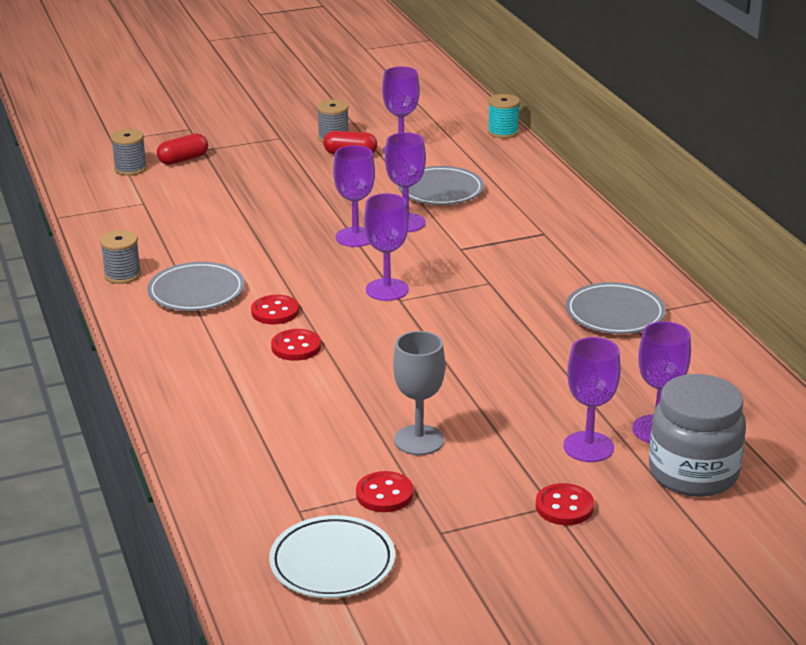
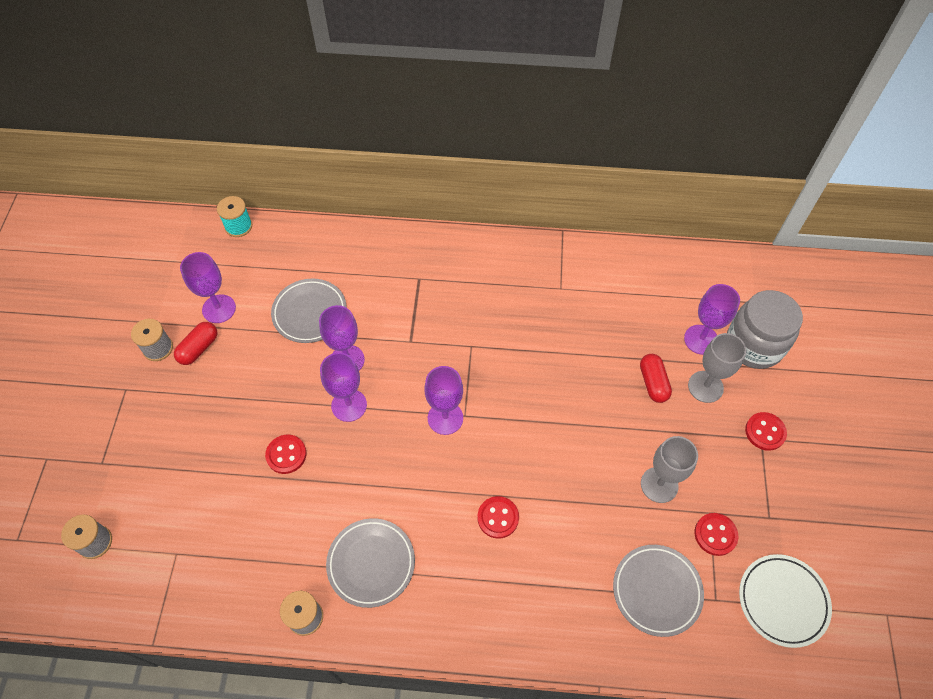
camera: 65 degrees left, 30 degrees up
(183, 160) = (110, 487): red capsule -> red capsule (653, 383)
(275, 312) = (436, 513): red button -> red button (286, 455)
(588, 447) = (705, 387): purple goblet -> grey goblet
(615, 314) = (553, 292): grey plate -> grey plate (656, 591)

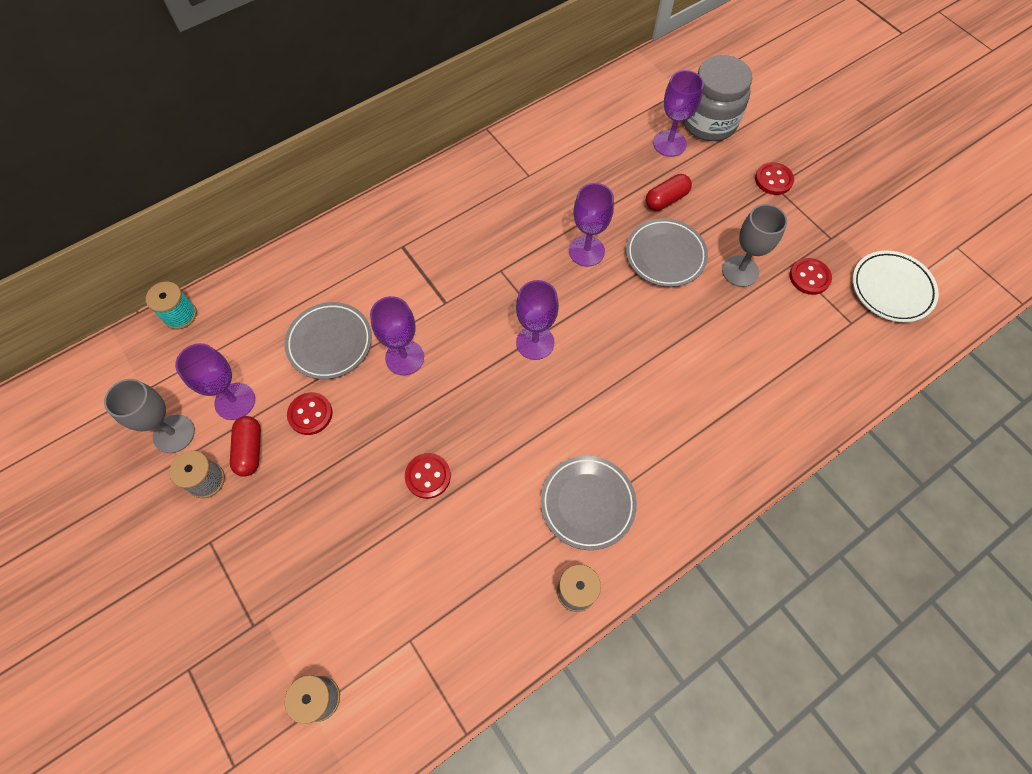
camera: 40 degrees left, 5 degrees up
(349, 405) = (443, 393): purple goblet -> purple goblet (586, 251)
(498, 518) = (650, 387): red button -> red button (310, 414)
(653, 383) = (666, 199): red capsule -> red capsule turned 75 degrees counterclockwise
(656, 591) = (809, 348): grey plate -> grey plate (665, 255)
(705, 387) = (704, 176): grey goblet -> grey goblet (174, 434)

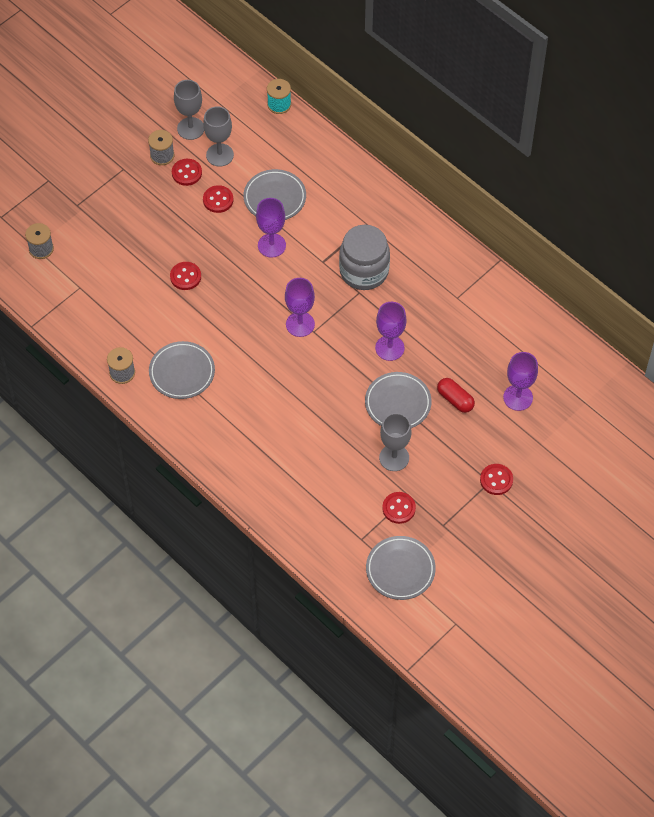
camera: 80 degrees right, 5 degrees down
(235, 401) = (220, 155): purple goblet -> grey goblet
(250, 450) = (186, 173): red capsule -> red button
(709, 122) = (551, 426): grey jar -> grey jar (364, 271)
(891, 289) = (400, 569): white plate -> grey plate

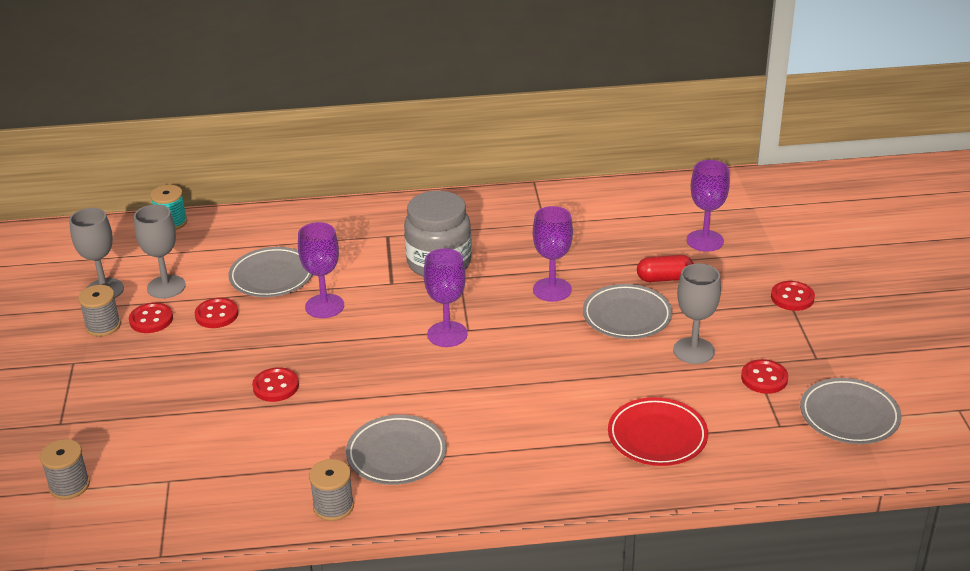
camera: 50 degrees left, 25 degrees down
(300, 484) = (657, 436): none -> red plate

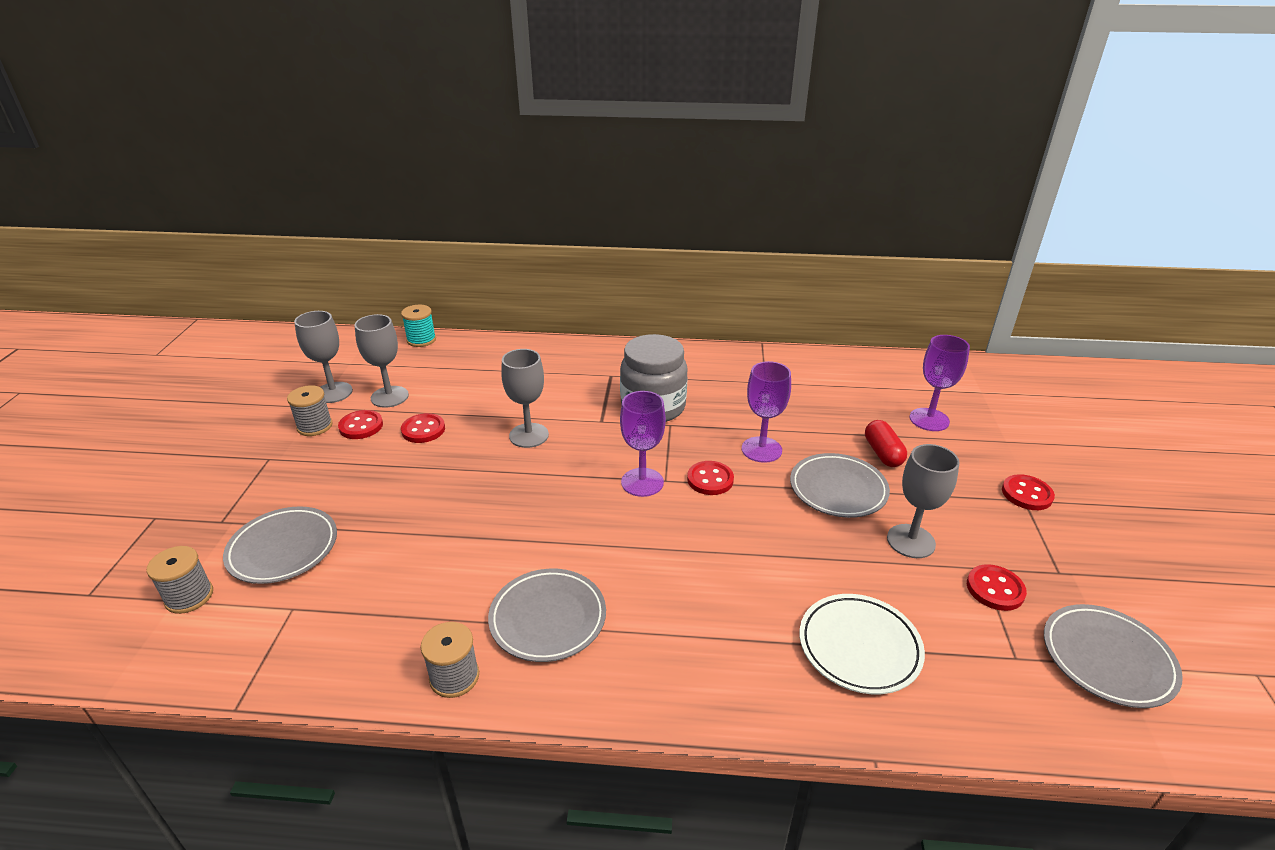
camera: 10 degrees right, 0 degrees up
(272, 276) = (490, 400): grey plate -> grey plate (283, 549)
(276, 386) = (449, 514): red button -> red button (710, 479)
(324, 306) = (529, 435): purple goblet -> grey goblet
(657, 436) = (859, 647): red plate -> white plate
(664, 278) = (883, 453): red capsule -> red capsule turned 75 degrees clockwise

